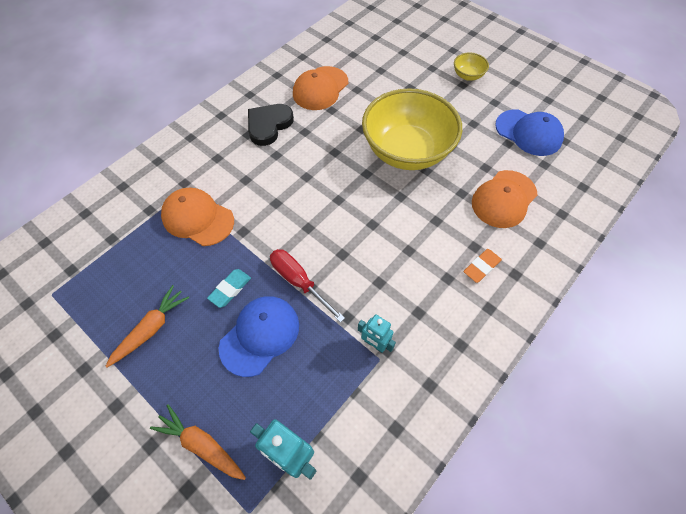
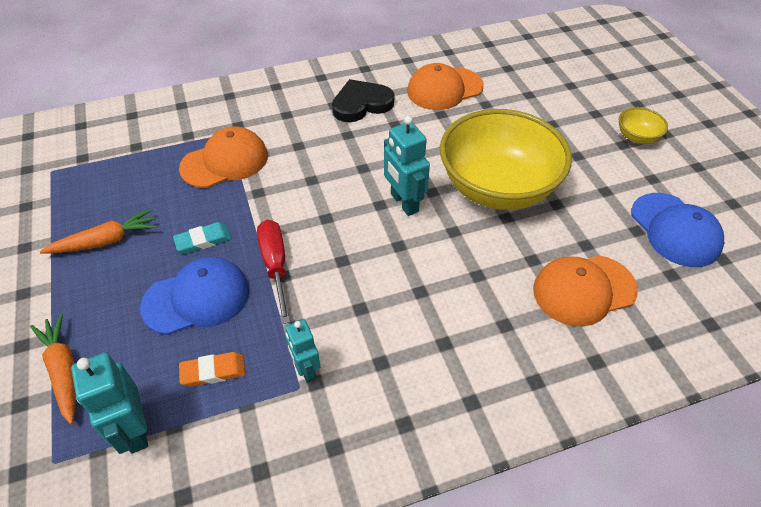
camera: 30 degrees right, 10 degrees down
(198, 218) = (225, 162): orange cap -> orange cap turned 90 degrees clockwise
(354, 191) = (404, 203): none -> turquoise robot
(481, 267) = (496, 351): orange eraser -> orange eraser (213, 371)

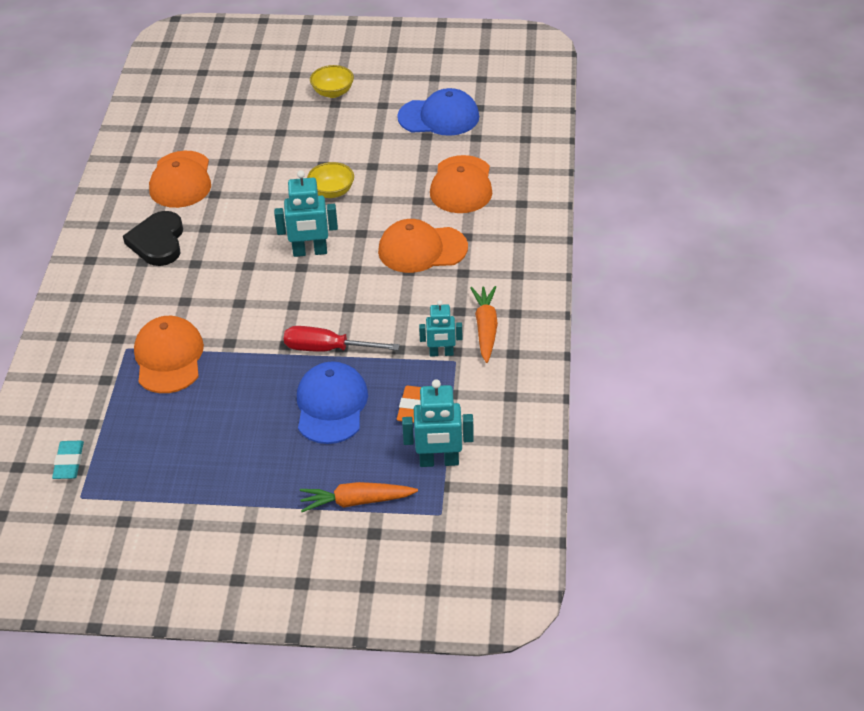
camera: 65 degrees left, 5 degrees down
(106, 241) = (219, 460): orange carrot -> orange carrot (485, 328)
(203, 240) = (266, 391): turquoise eraser -> turquoise eraser (69, 462)
(459, 291) = (422, 249): none -> orange cap
(497, 188) = (332, 192): yellow bowl -> yellow bowl, size x0.41

